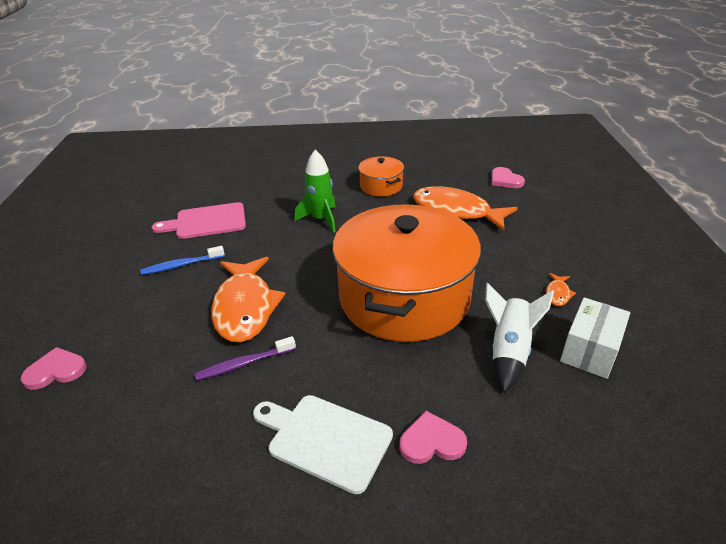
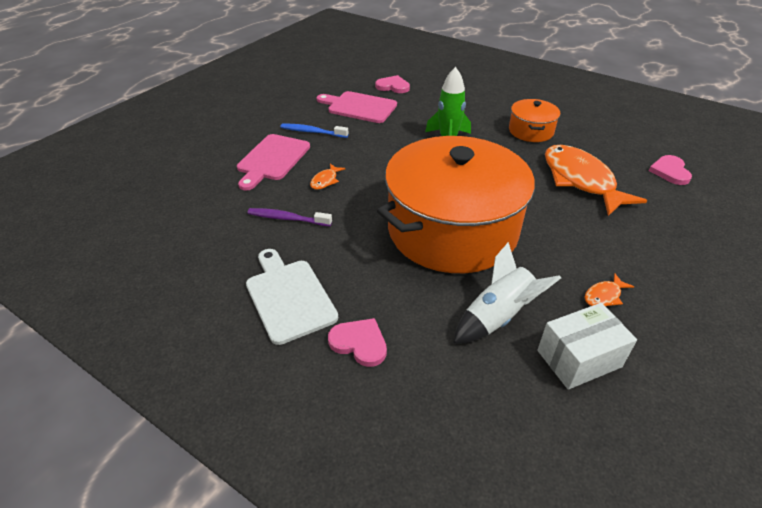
camera: 35 degrees right, 5 degrees up
(56, 371) = (180, 167): pink heart -> pink heart (393, 86)
(164, 312) = (272, 159): none -> pink cutting board
(245, 307) = (325, 181): orange fish -> orange fish, size x0.40

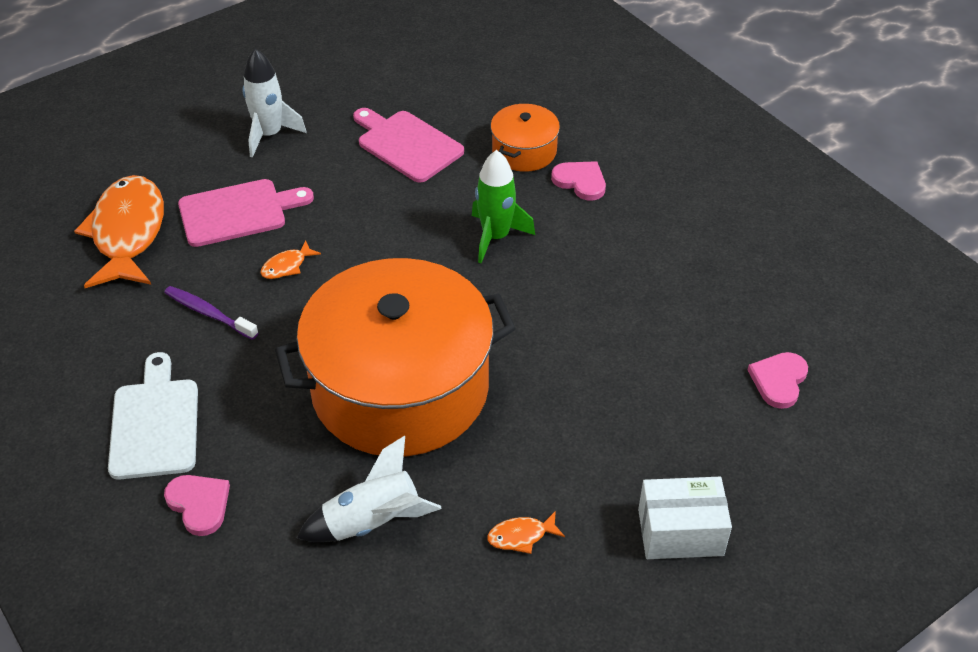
camera: 20 degrees right, 5 degrees up
(268, 118) = (269, 135): none -> white rocket
(272, 159) = (238, 212): pink cutting board -> pink cutting board turned 150 degrees counterclockwise
(312, 132) = (315, 176): blue toothbrush -> none
(393, 86) = (481, 114): pink heart -> pink heart (580, 181)
(530, 131) = (628, 253): orange pot -> orange pot (524, 151)
(578, 358) = (427, 601): white box -> white box (680, 532)
(580, 180) = (632, 359): orange fish -> orange fish (128, 233)

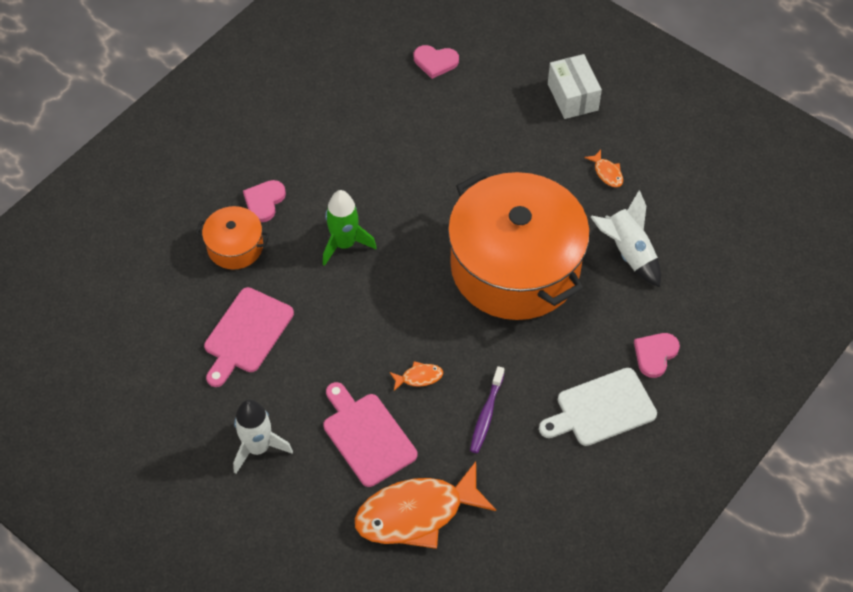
camera: 105 degrees left, 10 degrees up
(287, 266) = (419, 377): orange fish -> orange fish turned 45 degrees counterclockwise

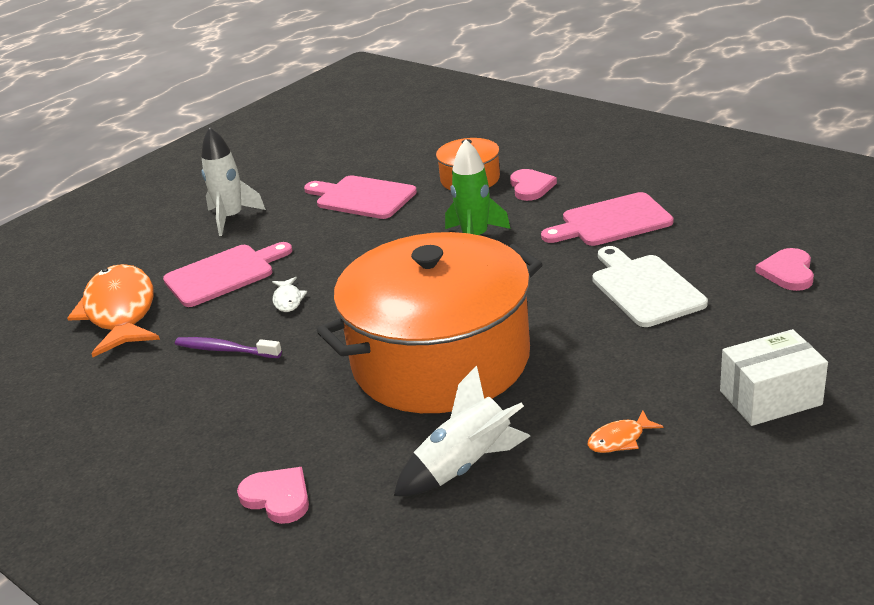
camera: 95 degrees right, 25 degrees down
(264, 201) = (531, 187): pink heart -> pink heart turned 60 degrees clockwise
(340, 151) = (611, 221): none -> pink cutting board
(419, 377) = (288, 300): orange fish -> white fish
(601, 409) = (204, 444): white cutting board -> white cutting board (644, 288)

